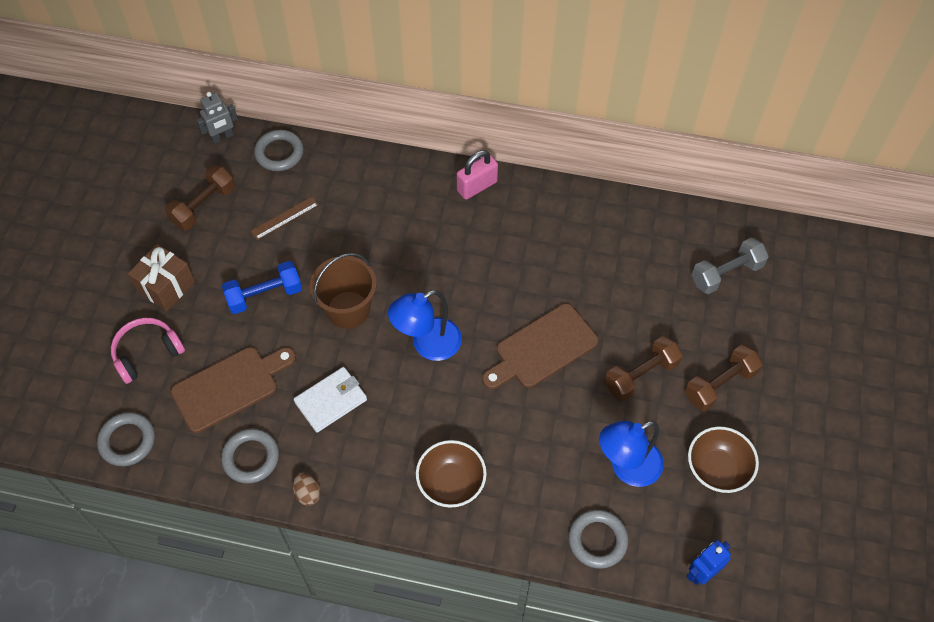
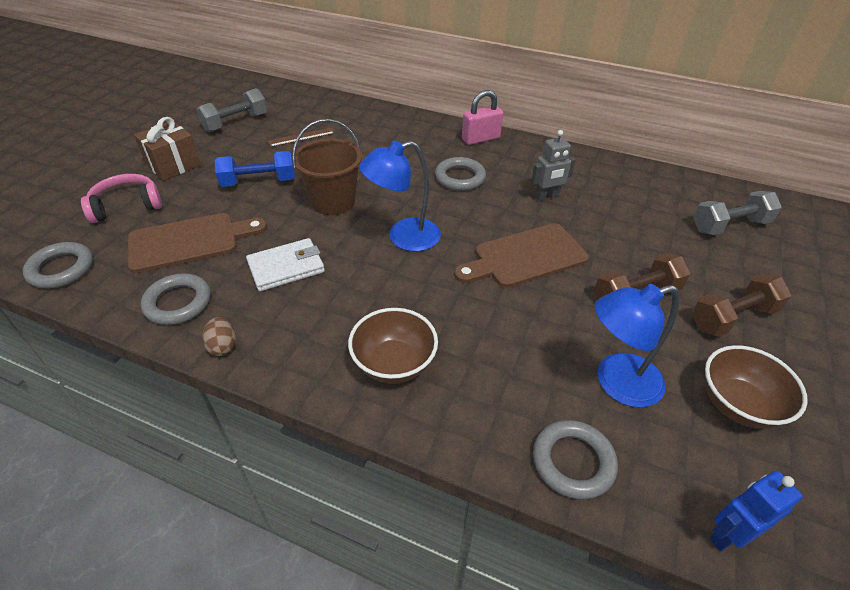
camera: 10 degrees right, 15 degrees down
(203, 206) = (235, 122): brown dumbbell -> grey dumbbell
(222, 137) = (273, 89): grey robot -> grey robot (546, 197)
(279, 153) = (315, 102): grey ring -> grey ring (460, 178)

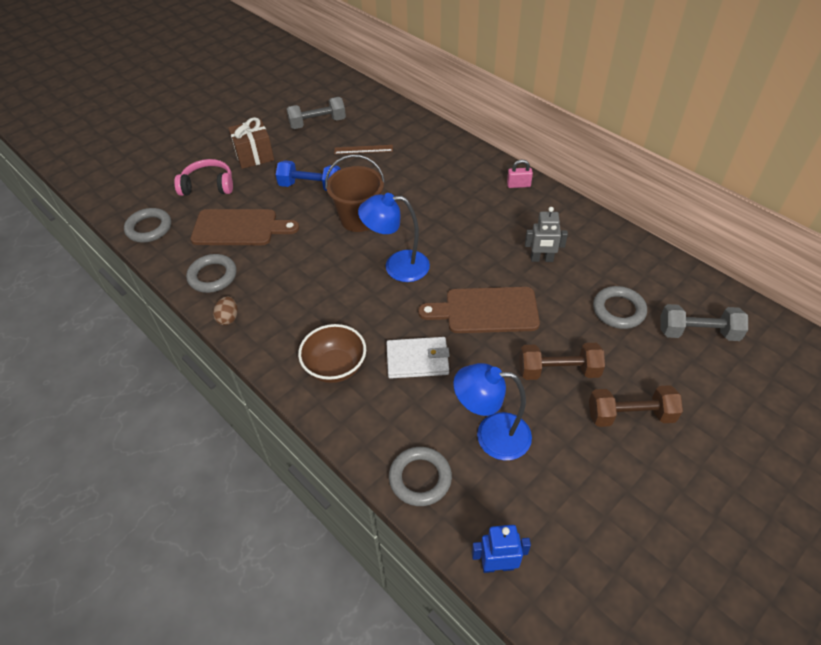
camera: 25 degrees right, 5 degrees up
(286, 267) = (297, 268): white wallet -> white wallet (417, 360)
(460, 178) = (475, 221): grey ring -> grey ring (618, 310)
(480, 139) = (518, 185): pink padlock -> pink padlock, size x0.64
(737, 404) = (577, 484): brown bowl -> none

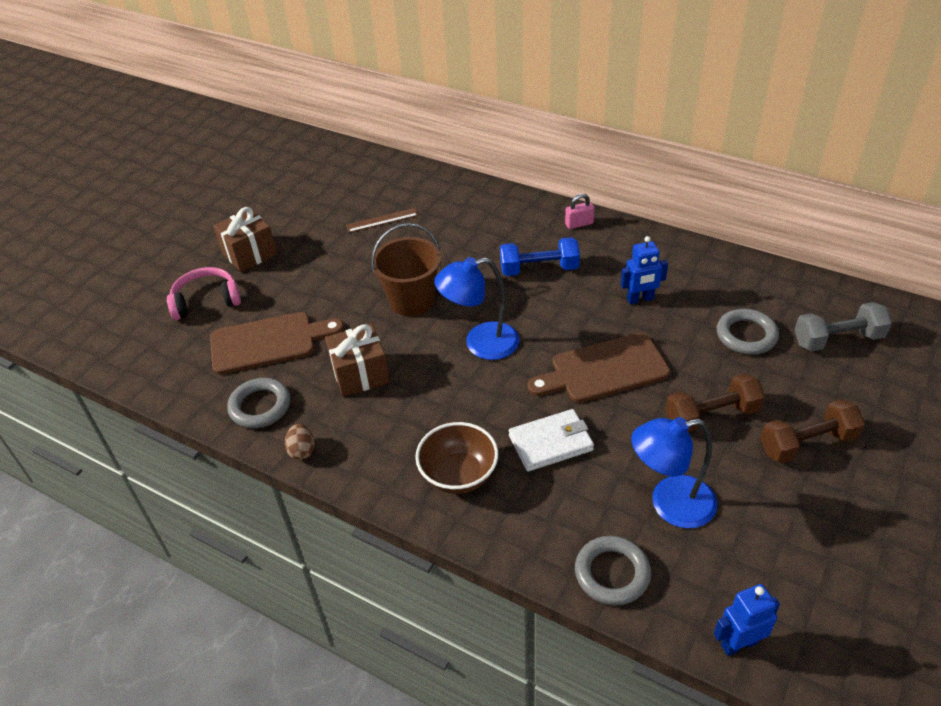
camera: 15 degrees left, 5 degrees down
(149, 228) = (151, 368): grey ring -> none
(295, 268) = (360, 374): none -> brown gift
(310, 186) = (336, 275): blue dumbbell -> blue dumbbell (539, 269)
(317, 123) = (312, 201): grey dumbbell -> none
(541, 259) = (640, 299): grey robot -> blue robot

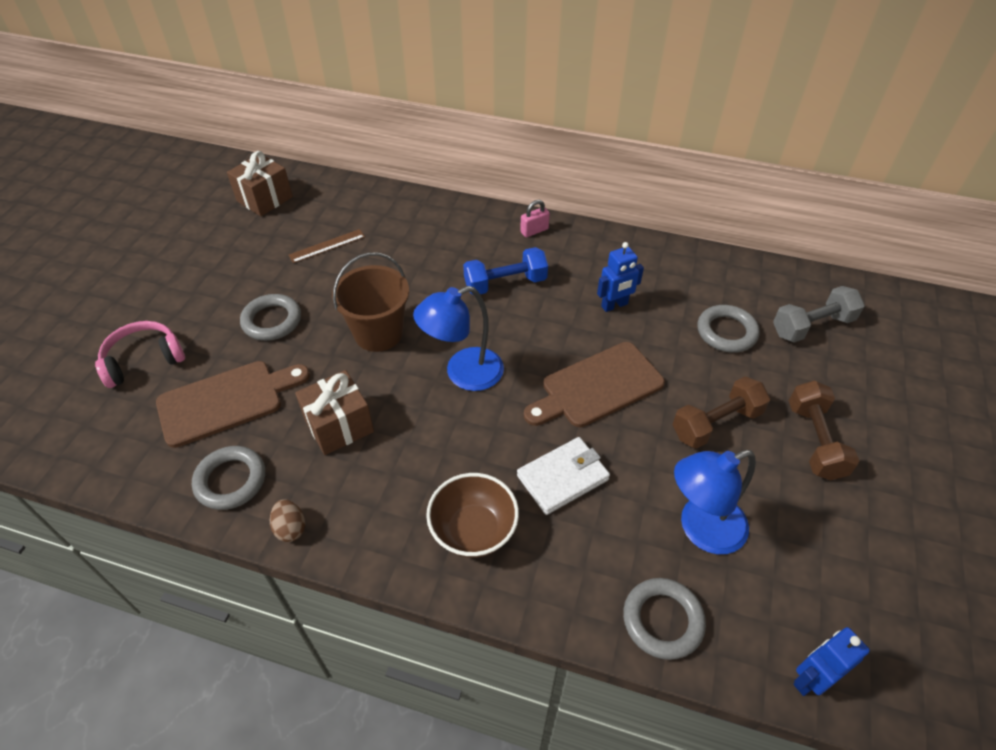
camera: 15 degrees left, 5 degrees up
(249, 254) = (185, 299): brown gift -> brown gift (264, 199)
(320, 280) = (272, 321): none -> grey ring
(807, 443) = (814, 441): brown dumbbell -> brown dumbbell turned 60 degrees counterclockwise

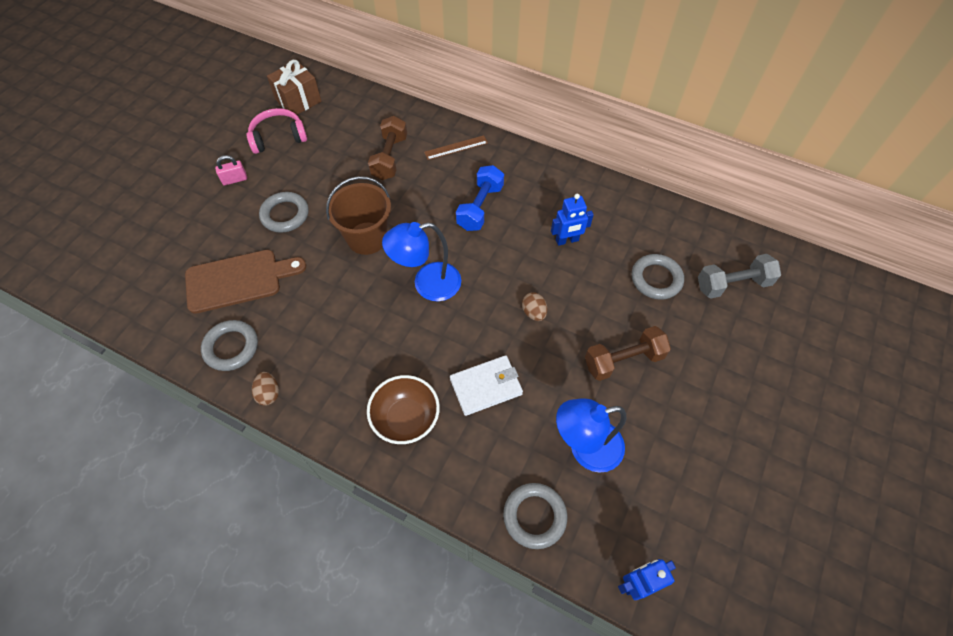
camera: 10 degrees right, 10 degrees up
(143, 360) = (181, 235): pink headphones -> pink headphones (278, 137)
(327, 246) = (341, 152): brown ruler -> brown ruler (456, 147)
(339, 425) = (321, 314): brown gift -> none
(505, 284) = (480, 207): blue dumbbell -> blue dumbbell turned 60 degrees counterclockwise
(534, 231) = (516, 160): pink padlock -> pink padlock (235, 179)
(597, 387) = (533, 312): brown cutting board -> brown egg
(814, 441) = (702, 388): brown dumbbell -> brown dumbbell (390, 158)

